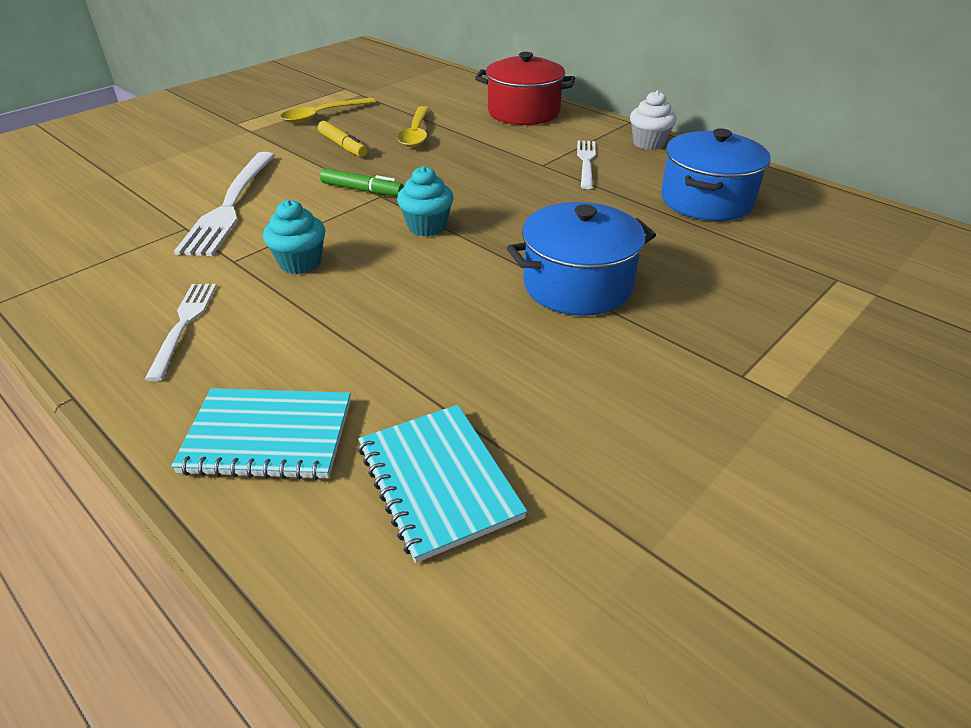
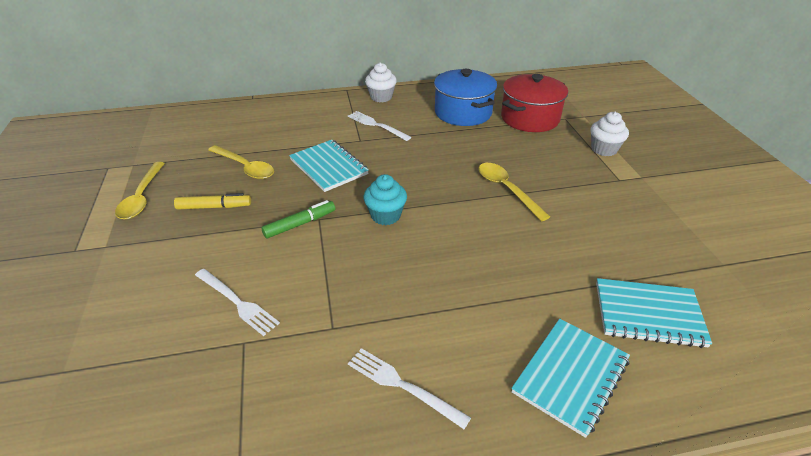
camera: 55 degrees left, 0 degrees up
(230, 205) = (237, 302): white fork -> white fork, size x0.59
(300, 263) = (373, 291): turquoise cupcake -> none
(470, 168) = (329, 167): none -> turquoise notebook
(523, 112) = (279, 115): red pot -> red pot (530, 118)
(577, 285) = (507, 190): blue pot -> yellow spoon
(807, 338) = (604, 149): none -> white cupcake

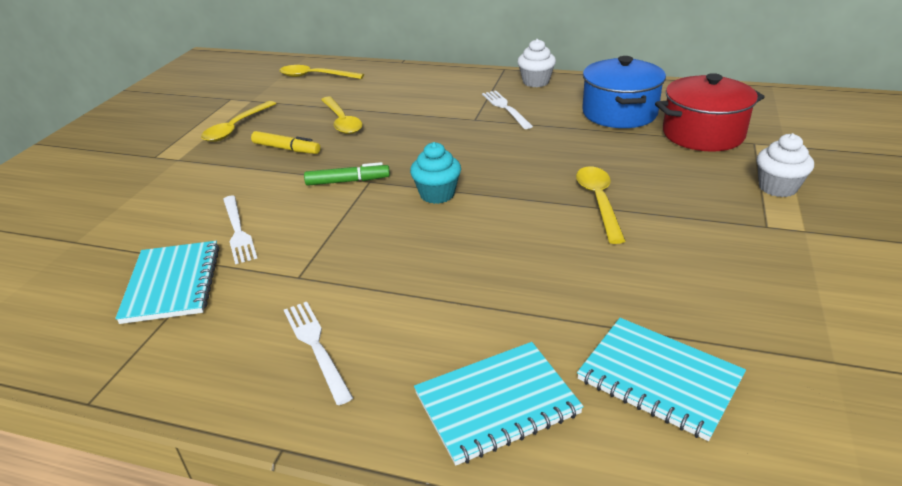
camera: 30 degrees right, 5 degrees down
(180, 127) = (315, 76): none -> yellow spoon
(329, 167) = (420, 137): turquoise notebook -> turquoise notebook (172, 284)

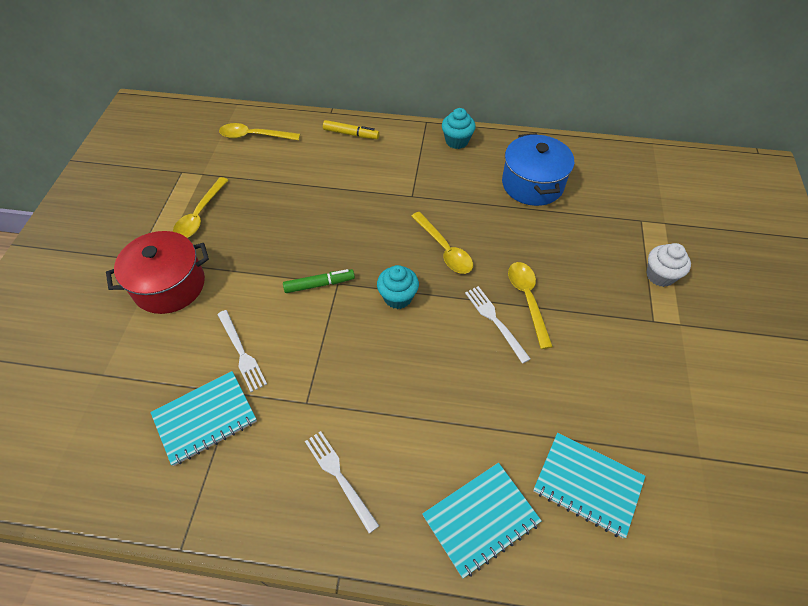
camera: 10 degrees left, 20 degrees up
(172, 284) = (205, 418): turquoise notebook -> turquoise notebook turned 75 degrees clockwise
(286, 149) = (254, 243): yellow marker -> yellow marker (351, 134)
(342, 121) = (295, 203): yellow spoon -> yellow spoon (444, 249)
(505, 108) = (436, 180): white fork -> white fork (495, 321)
(536, 82) = (457, 141): white cupcake -> turquoise cupcake
(703, 134) = (601, 210): red pot -> red pot (169, 285)

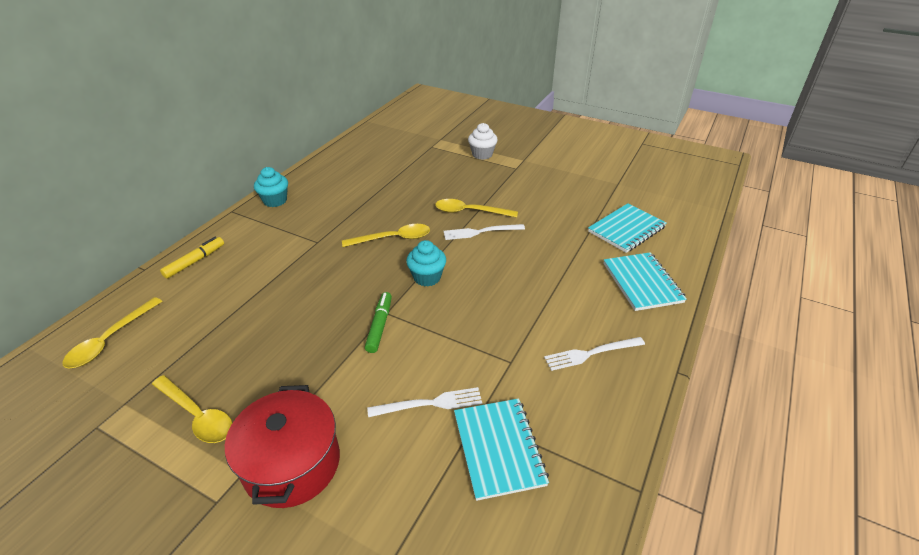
camera: 70 degrees left, 15 degrees down
(532, 184) = (360, 178): blue pot -> none

